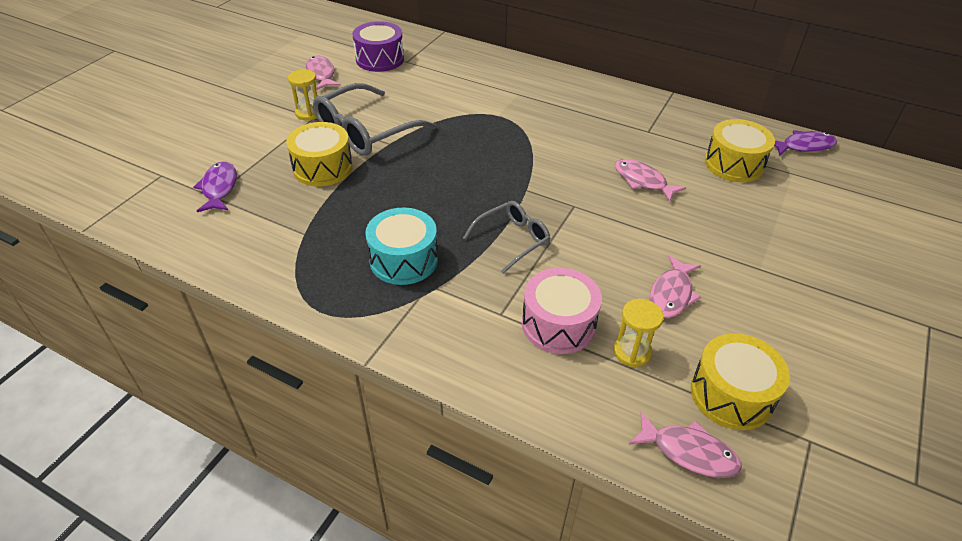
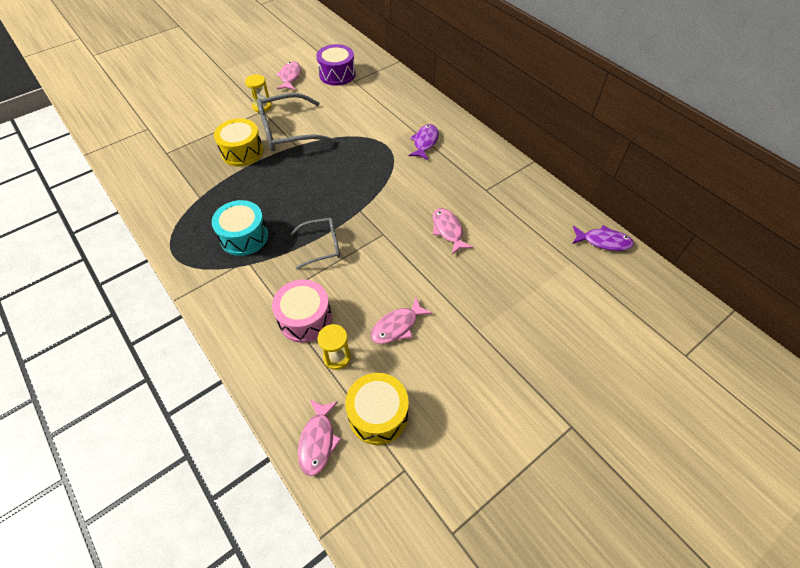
camera: 25 degrees right, 10 degrees up
(219, 188) = (173, 148): purple fish -> purple fish (425, 142)
(688, 452) = (318, 441): pink fish -> pink fish turned 45 degrees clockwise
(734, 164) = (530, 239): yellow drum -> none

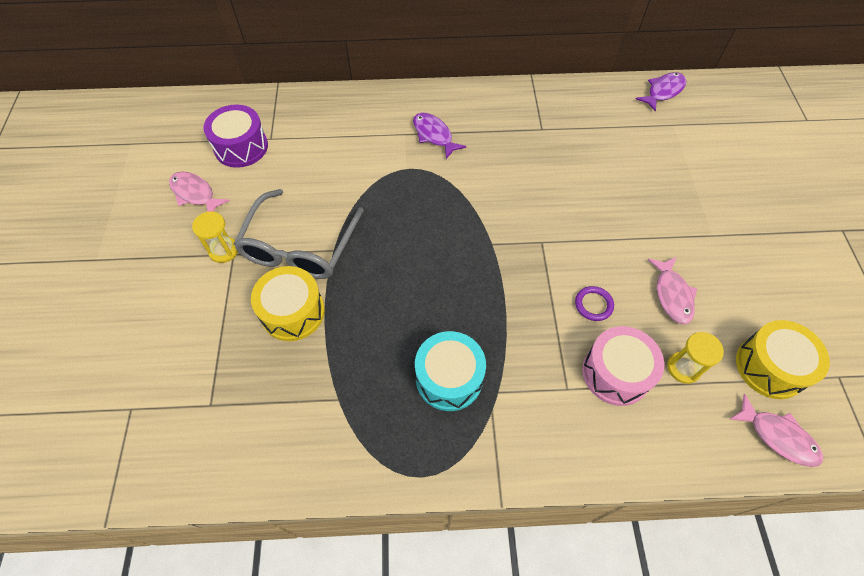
camera: 55 degrees left, 5 degrees up
(322, 246) = (521, 305): grey glasses -> none
(352, 284) = (593, 304): none -> purple ring
(448, 230) = (574, 187): pink fish -> none

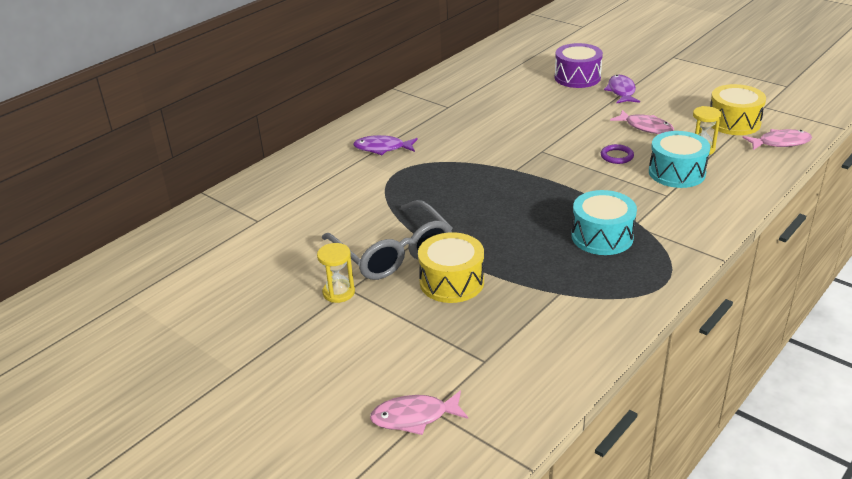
camera: 45 degrees left, 25 degrees down
(195, 194) = (252, 284): pink fish -> pink fish (414, 417)
(241, 147) = (241, 239): purple drum -> purple drum (577, 77)
(616, 373) = (676, 173): pink drum -> turquoise drum
(663, 91) = (488, 54): purple fish -> purple fish (621, 91)

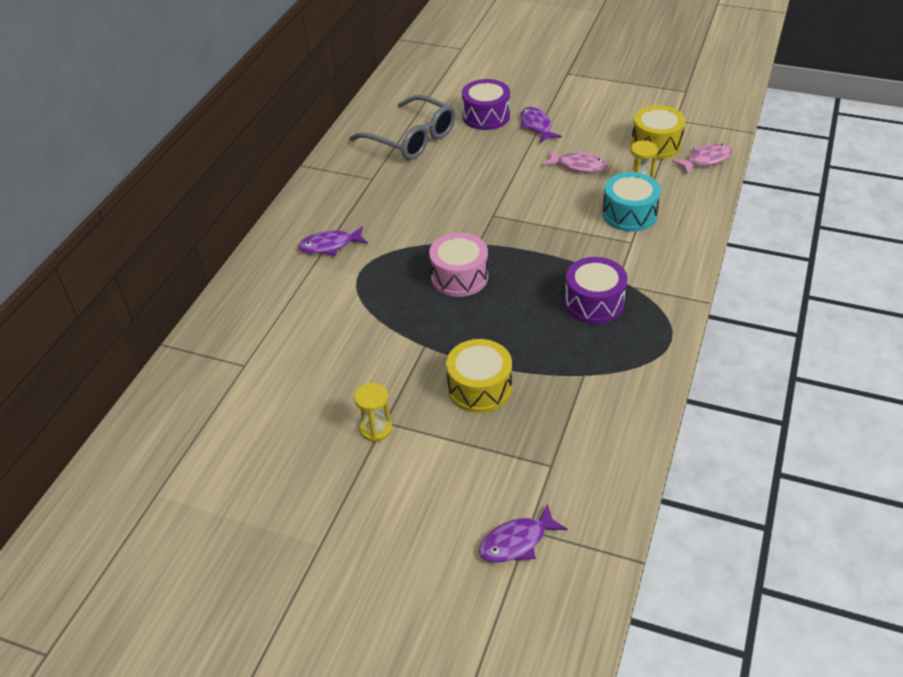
camera: 20 degrees left, 10 degrees up
(393, 253) = (407, 370): grey glasses -> grey glasses (412, 139)
(414, 417) = (517, 542): pink fish -> purple fish
(483, 192) = (459, 277): none -> pink drum
(602, 236) = (594, 302): turquoise drum -> purple drum
(617, 156) = (567, 206): purple ring -> none

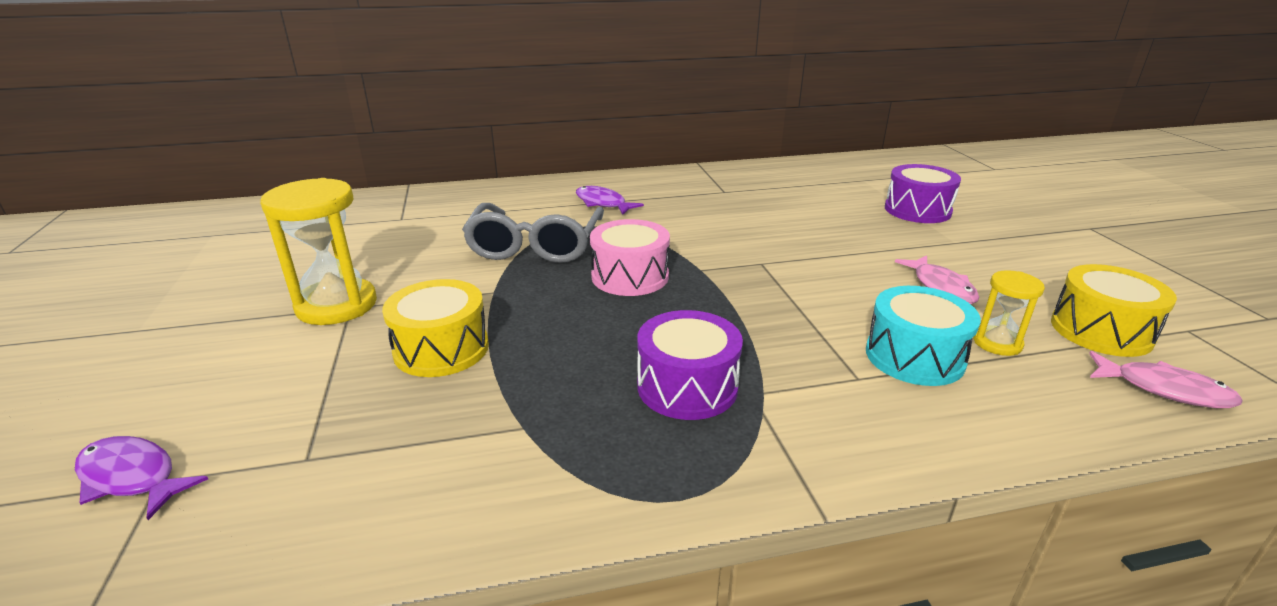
camera: 55 degrees right, 15 degrees down
(376, 428) = (337, 305): yellow hourglass -> yellow hourglass, size x1.85
(412, 139) = (813, 190): grey glasses -> grey glasses (535, 246)
(536, 126) = (959, 240): purple fish -> none

